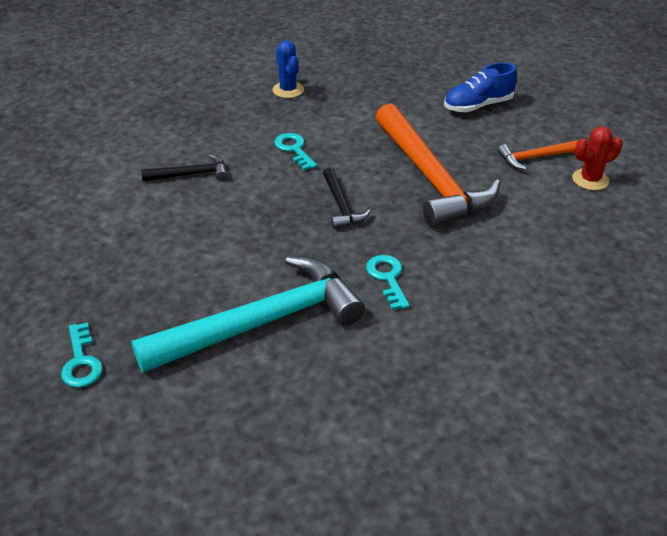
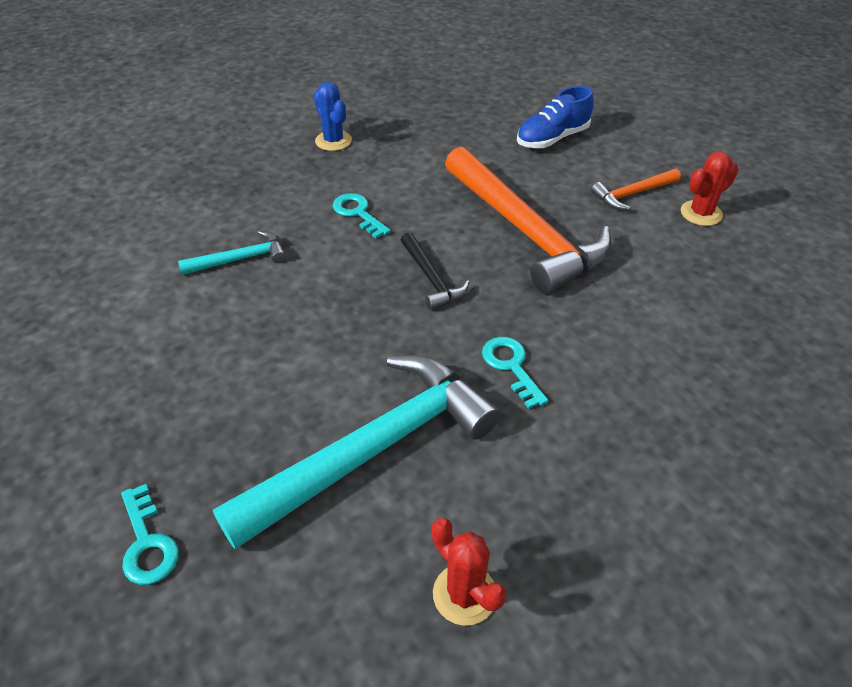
camera: 10 degrees left, 5 degrees up
(191, 174) = (240, 259): black hammer -> turquoise hammer
(305, 427) = (464, 594): none -> red cactus

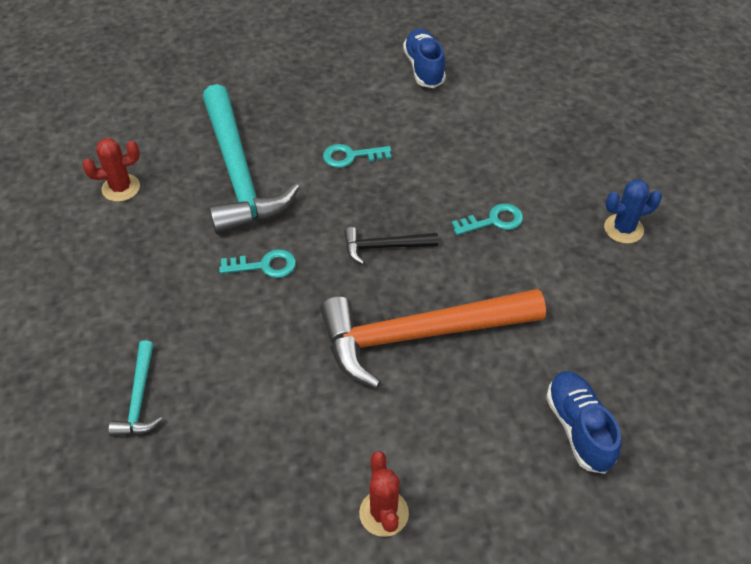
camera: 110 degrees right, 5 degrees up
(104, 317) = (424, 68): none -> blue shoe
(147, 542) = (235, 76): turquoise key -> turquoise key (351, 156)
(240, 259) = (459, 139): turquoise hammer -> turquoise hammer (139, 398)
(632, 194) = (443, 460): orange hammer -> none

